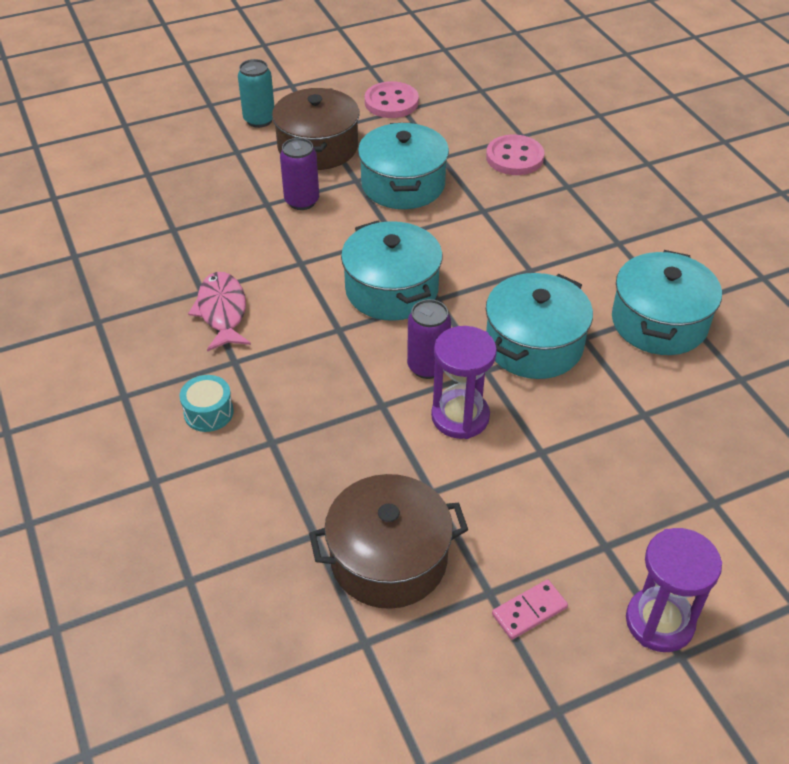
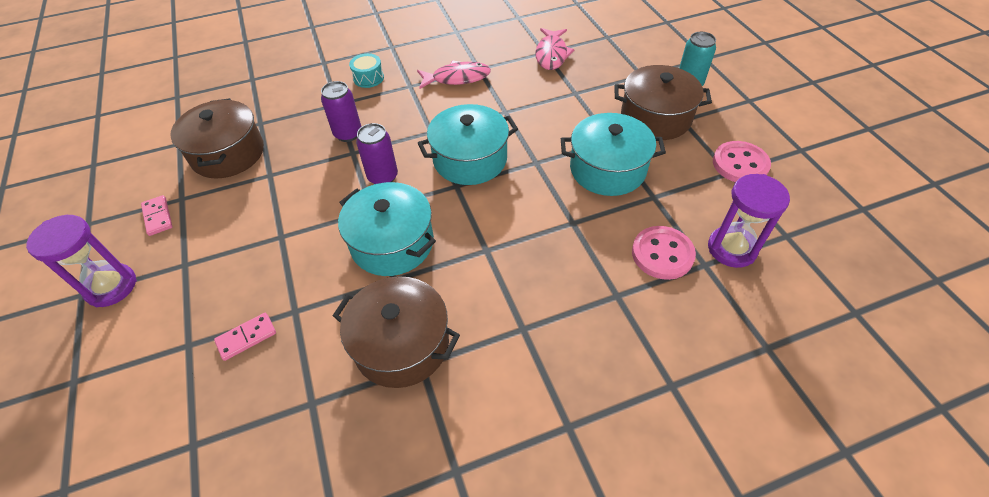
camera: 95 degrees right, 5 degrees up
(180, 223) = (551, 54): none -> pink fish
(302, 201) = (580, 110): purple can -> purple can (348, 134)
(460, 417) = (329, 192): purple hourglass -> purple hourglass (732, 248)
(659, 322) = (402, 344): turquoise pot -> brown pot
(688, 449) = (246, 337): none -> pink domino

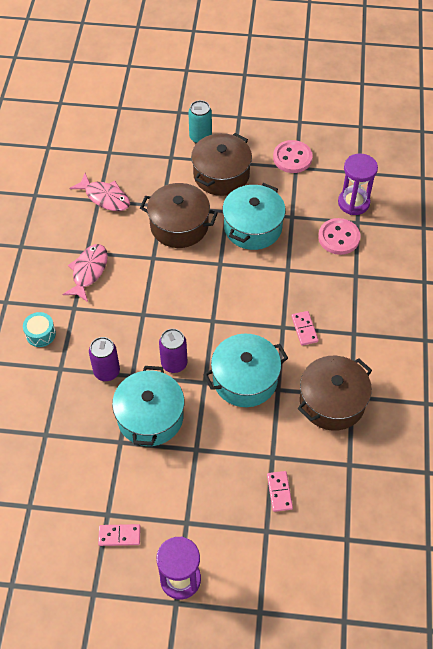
camera: 65 degrees left, 5 degrees up
(228, 154) = (72, 468): brown pot -> brown pot (179, 225)
(470, 159) = (191, 301): turquoise pot -> turquoise pot (150, 417)
(496, 272) = (304, 329): none -> pink domino

